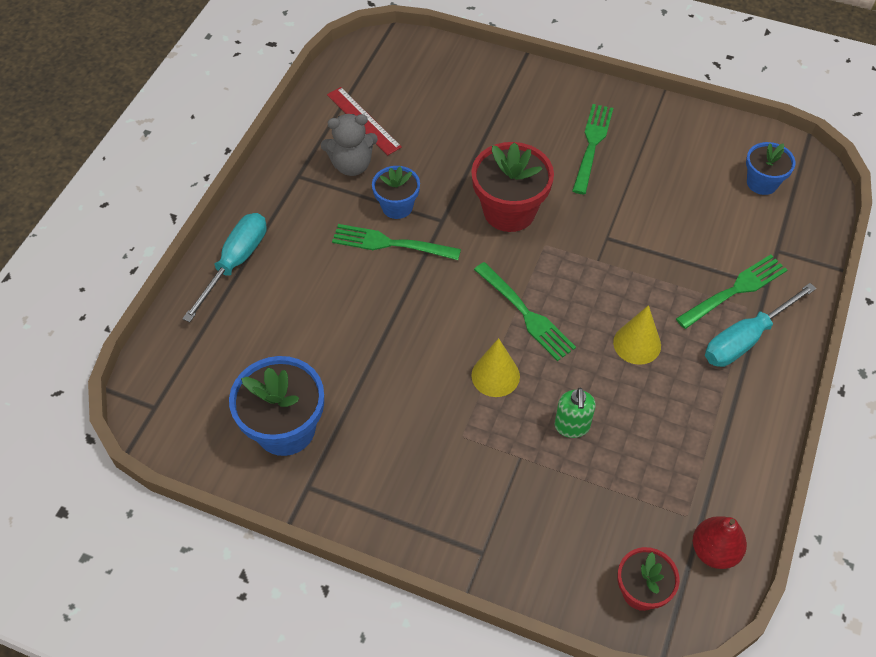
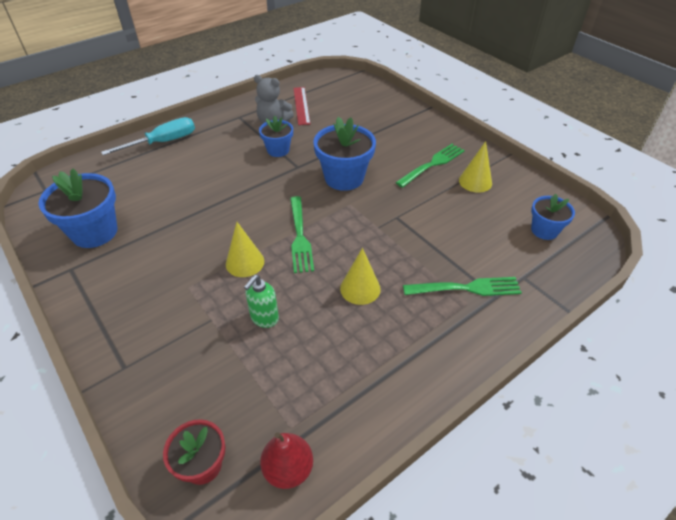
camera: 30 degrees right, 10 degrees down
(391, 243) = (256, 166): green fork -> none
(509, 211) = (344, 178): red flower pot -> blue flower pot
(654, 149) = (475, 181): none -> yellow cone
(746, 339) = (448, 324): turquoise screwdriver -> none

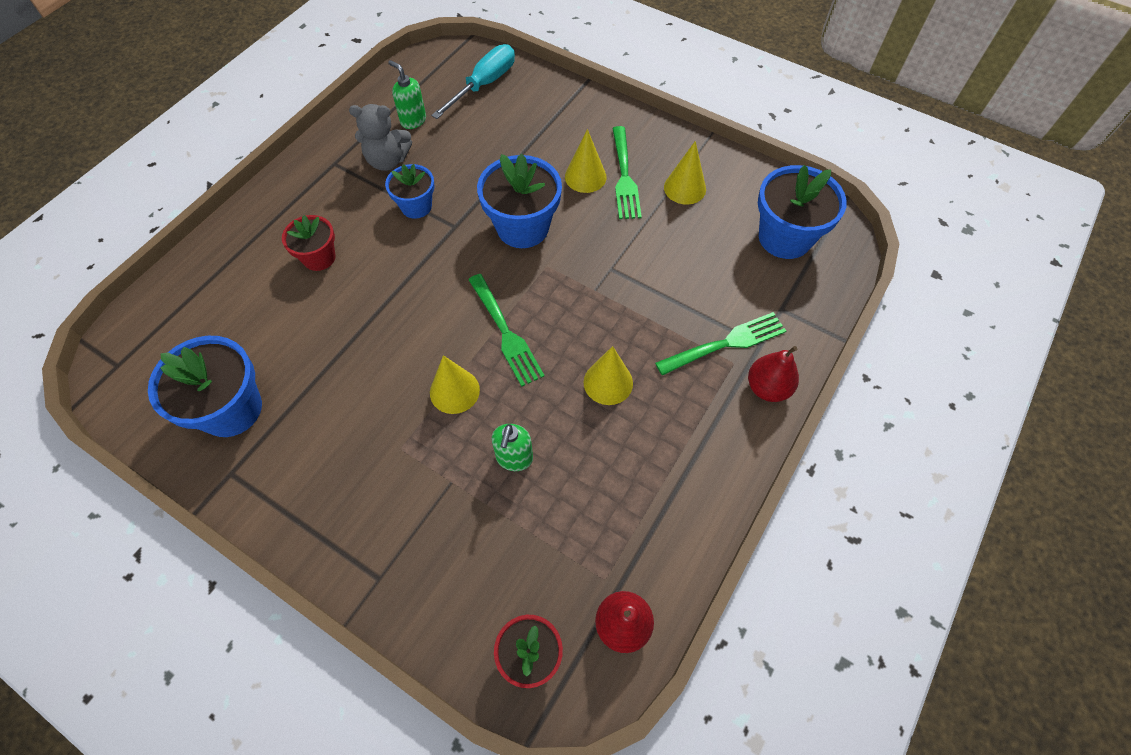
camera: 20 degrees left, 15 degrees up
(163, 142) = (246, 237): turquoise screwdriver -> turquoise screwdriver (484, 85)
(200, 163) = (319, 257): none -> red flower pot
(301, 105) = (413, 120): red ruler -> green soap dispenser
(403, 159) = (585, 177): none -> yellow cone
(432, 164) = (624, 176): green fork -> green fork turned 150 degrees clockwise
(490, 329) = (767, 388): none -> red pear
(544, 230) = (785, 237): blue flower pot -> blue flower pot, size x1.67

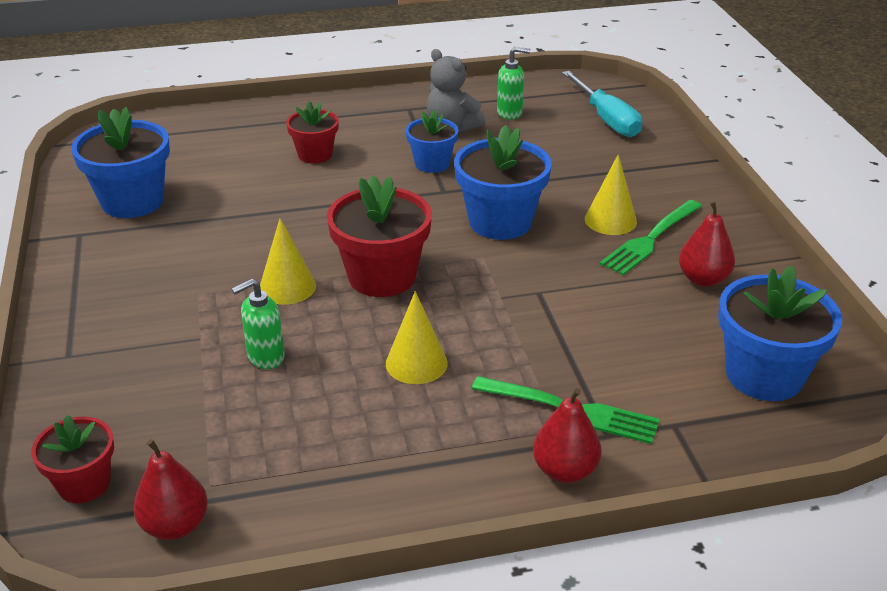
camera: 45 degrees right, 25 degrees down
(413, 120) = (510, 113): green soap dispenser -> green soap dispenser turned 90 degrees clockwise
(484, 85) = (606, 119): turquoise screwdriver -> turquoise screwdriver turned 75 degrees clockwise
(505, 332) = (382, 277): green fork -> red flower pot
(685, 188) = (703, 279): yellow cone -> red pear

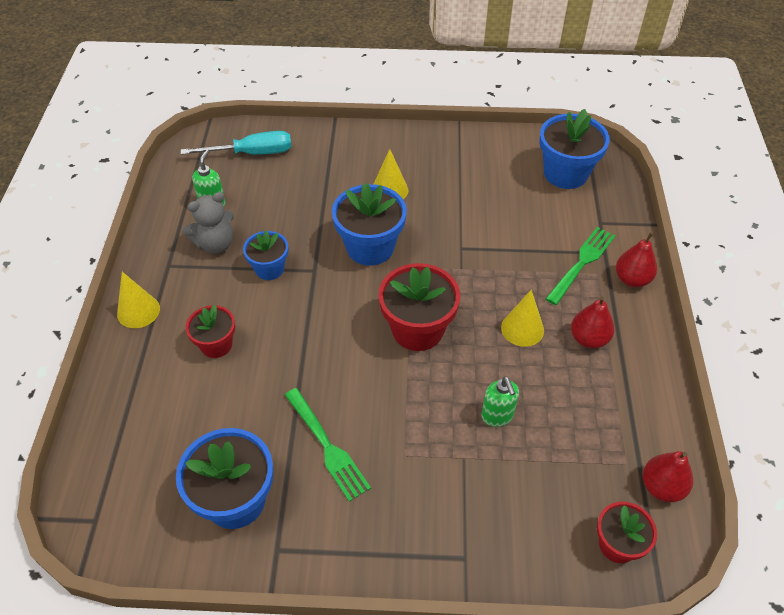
camera: 75 degrees left, 15 degrees up
(287, 287) = (413, 391): yellow cone -> yellow cone (138, 311)
(651, 239) = (418, 177): green fork -> green fork (326, 446)
(703, 279) = (470, 168): red pear -> red pear (588, 339)

